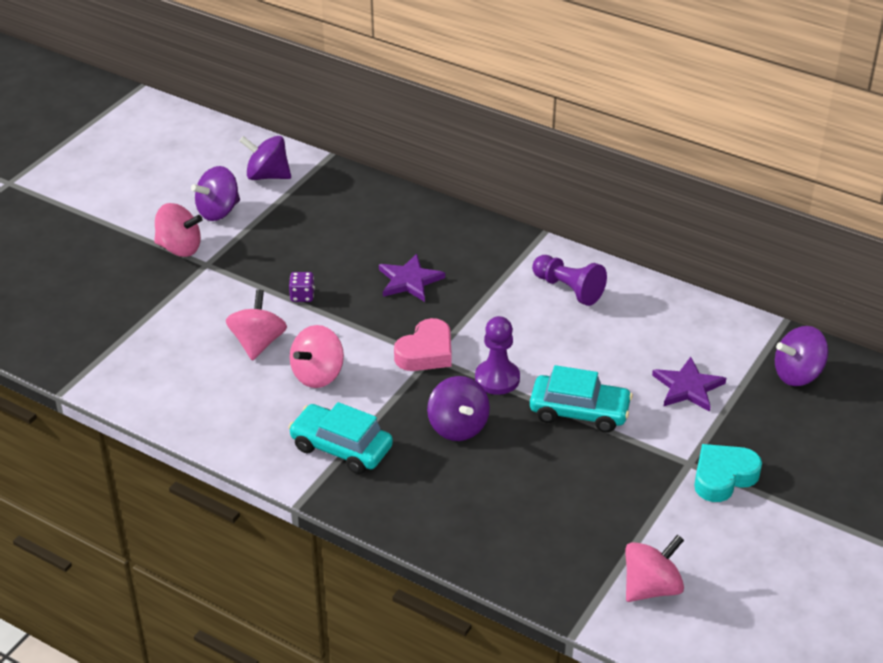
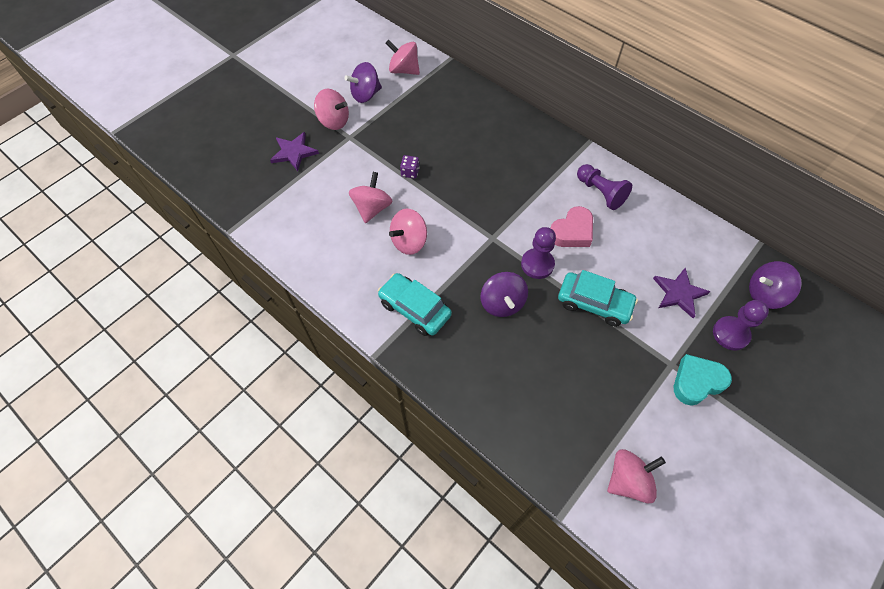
camera: 10 degrees right, 20 degrees up
(267, 176) = (404, 70): purple spinning top -> pink spinning top
(409, 280) = (487, 170): purple star -> purple star (294, 152)
(426, 352) = (489, 233): pink heart -> pink heart (572, 232)
(759, 422) = (730, 334): none -> purple pawn

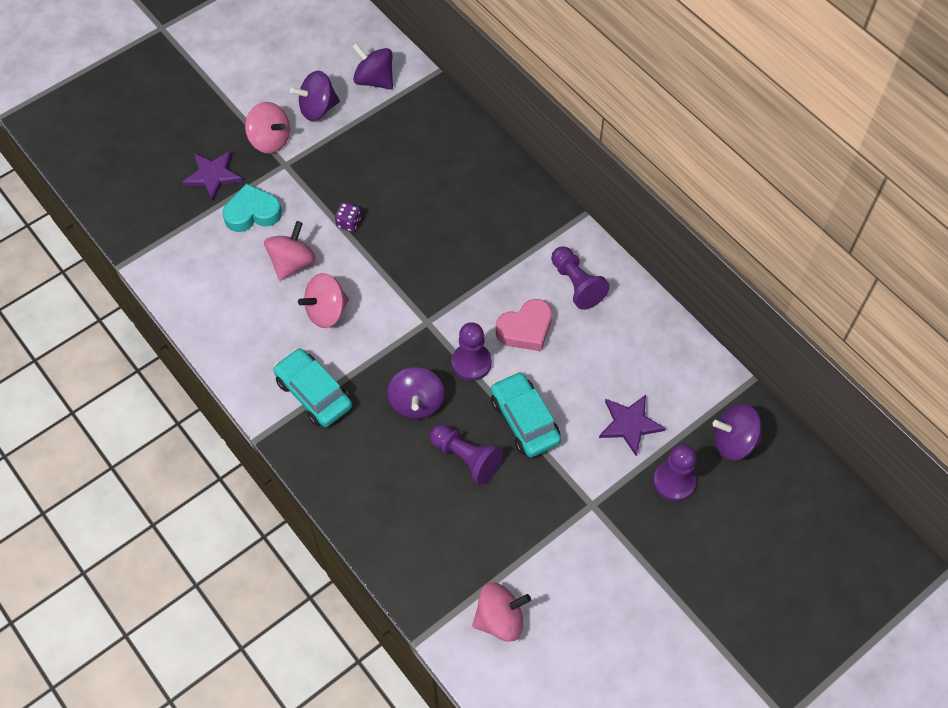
camera: 10 degrees right, 0 degrees up
(404, 70) = (374, 80): pink spinning top -> purple spinning top
(556, 342) = (466, 458): none -> purple pawn
(594, 303) = (524, 420): turquoise car -> turquoise car turned 150 degrees counterclockwise
(697, 382) = (614, 529): turquoise heart -> turquoise heart (252, 213)

